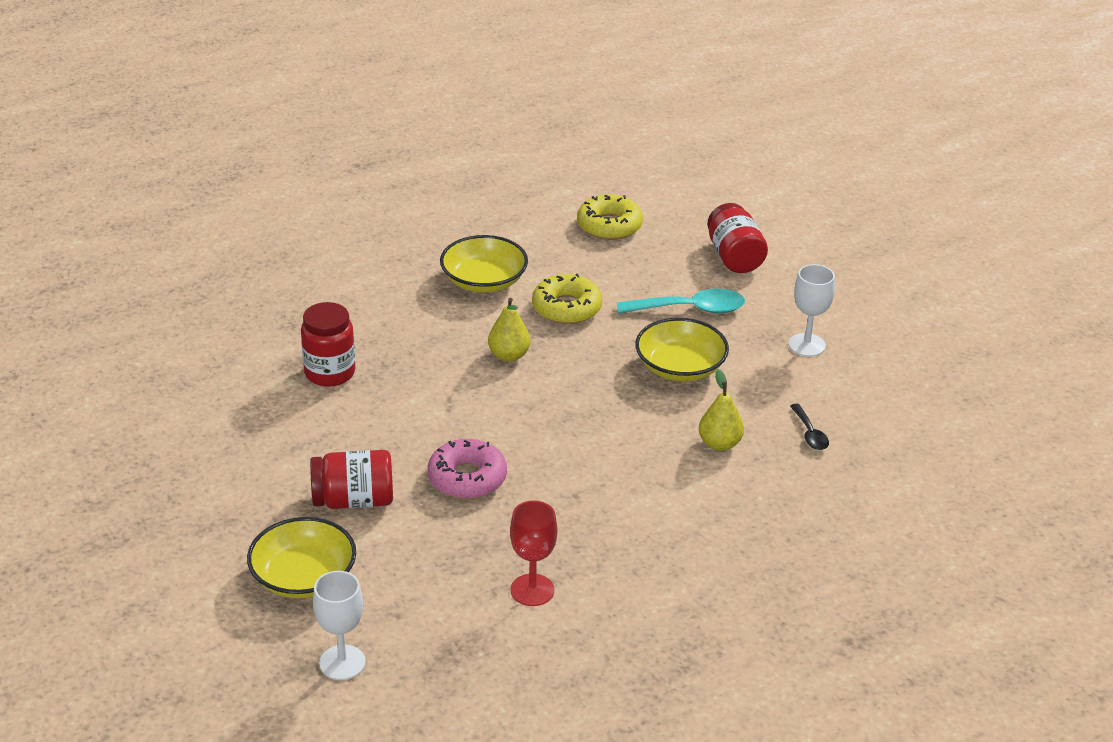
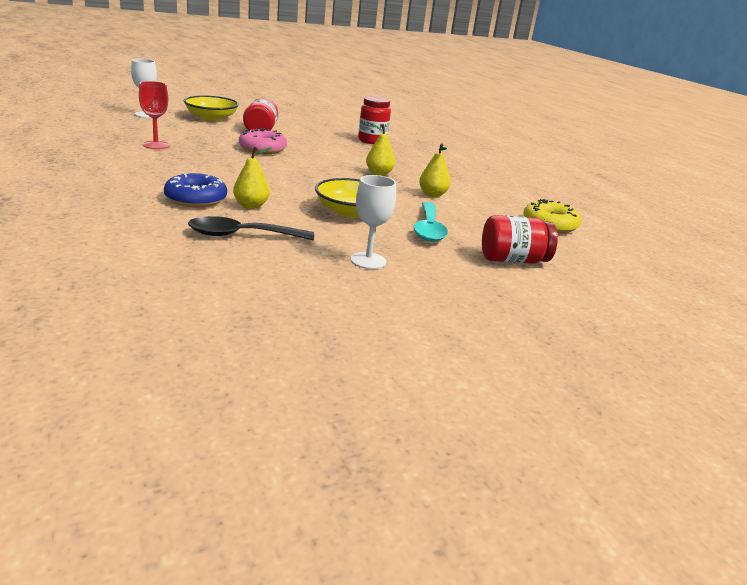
camera: 95 degrees right, 10 degrees down
(484, 281) = (465, 181): yellow bowl -> none
(566, 308) = (432, 194): yellow donut -> yellow pear
(731, 491) = (196, 199): none -> blue donut
(810, 434) = (242, 235): black spoon -> black spoon, size x1.83

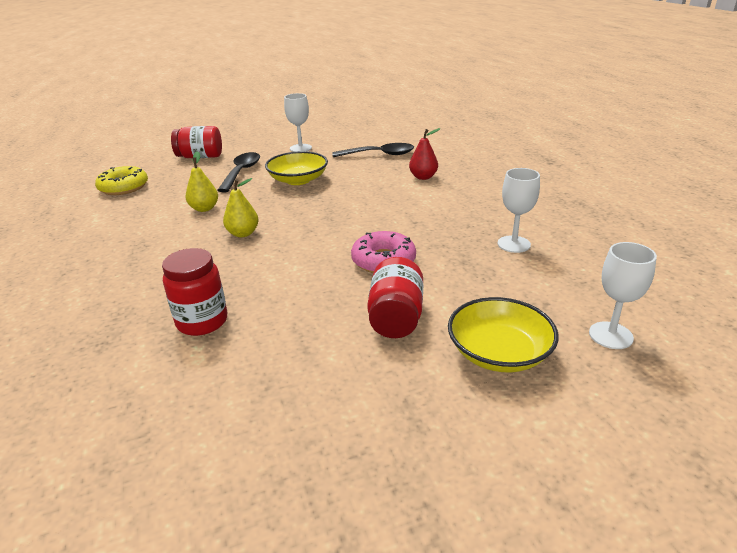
camera: 170 degrees left, 5 degrees up
(156, 145) = (513, 244): red goblet -> white goblet
(196, 199) = (423, 177): blue donut -> red pear
(251, 206) = (379, 176): yellow pear -> none
(428, 229) = (241, 172): turquoise spoon -> black spoon

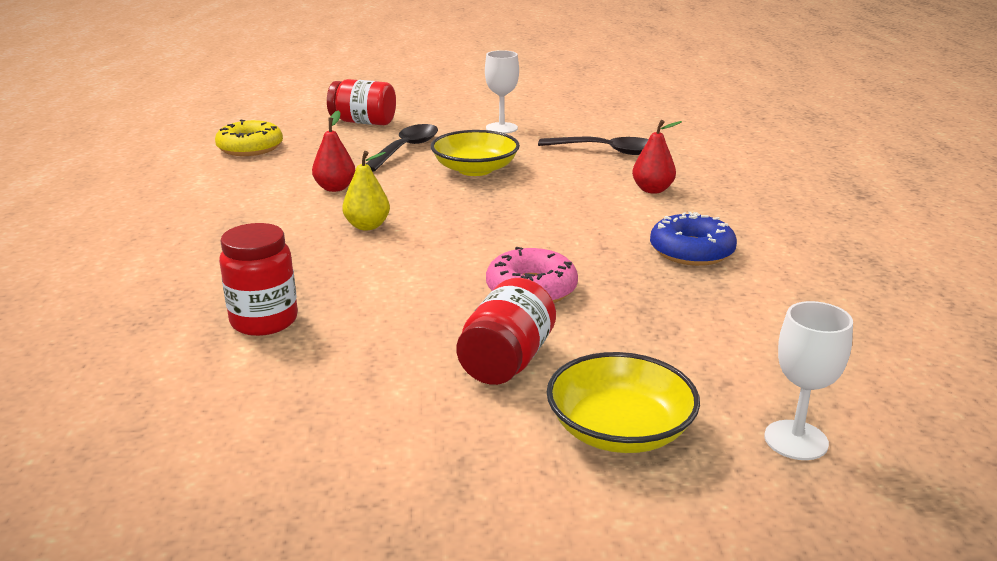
camera: 15 degrees right, 5 degrees down
(204, 208) = (335, 188): yellow pear -> red pear
(471, 215) = (691, 251): none -> blue donut
(513, 244) = (729, 299): white goblet -> none

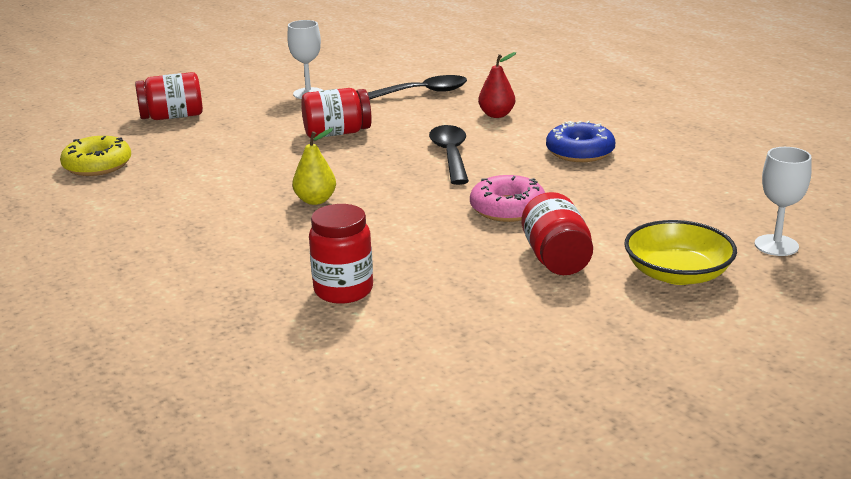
camera: 30 degrees left, 0 degrees up
(335, 188) = (238, 179): red pear -> none
(406, 149) = (251, 131): black spoon -> black spoon (450, 155)
(475, 169) = (337, 133): yellow bowl -> red jar

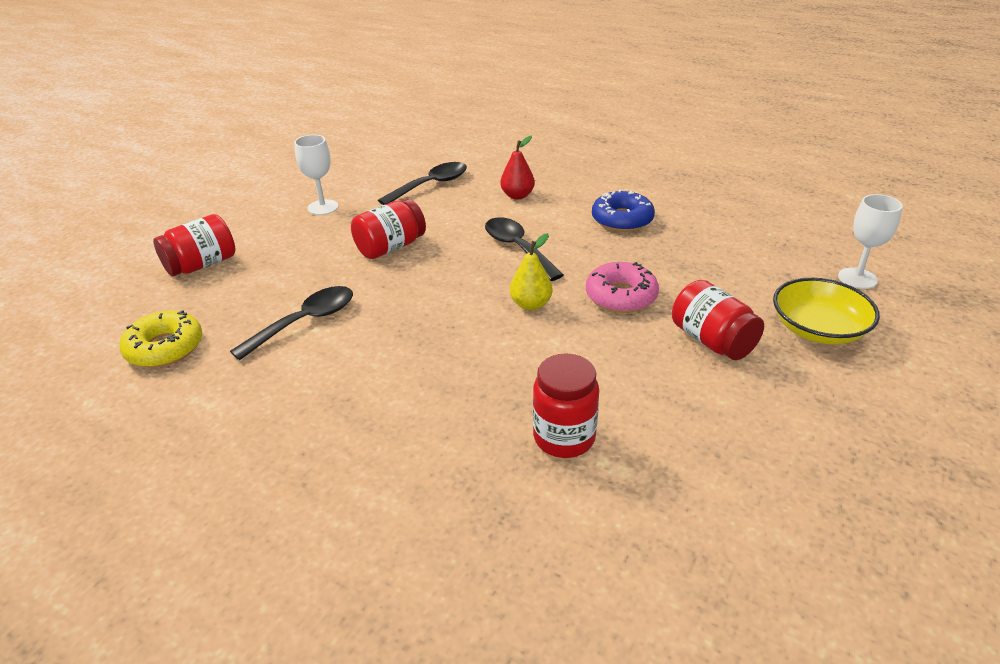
camera: 25 degrees left, 10 degrees up
(215, 171) = (305, 322): none -> black spoon
(315, 200) = (439, 333): yellow pear -> yellow pear (531, 304)

